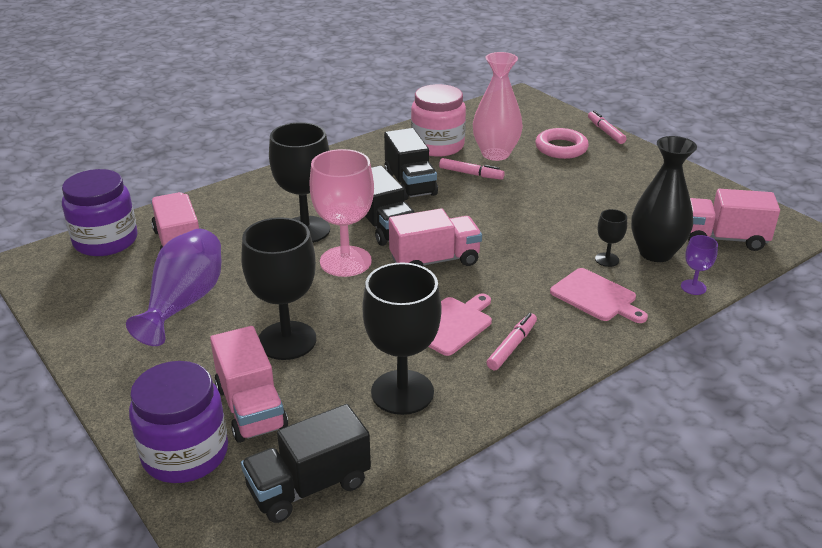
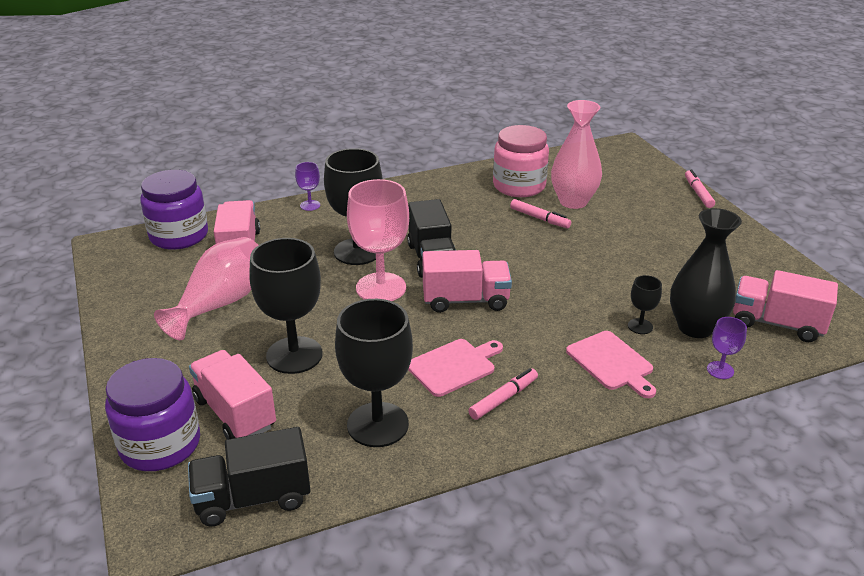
camera: 15 degrees right, 0 degrees up
(184, 302) = (221, 303): purple vase -> pink vase
(235, 191) = (310, 205): none -> purple goblet
(251, 408) = (235, 413): pink truck -> pink truck turned 150 degrees clockwise
(410, 184) = (475, 221): black truck -> none
(561, 148) = (643, 204): pink ring -> none

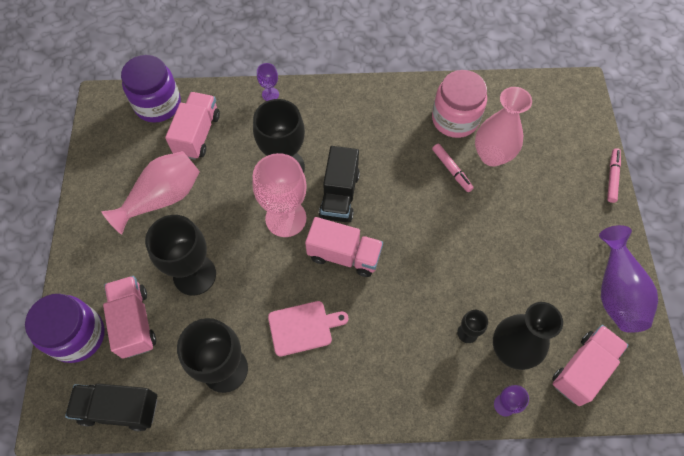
camera: 20 degrees right, 30 degrees up
(503, 398) = (324, 375): pink marker -> none
(611, 363) = (423, 366): pink cutting board -> none
(763, 263) = (616, 291): none -> purple vase
(776, 324) = (582, 369): pink truck -> pink truck turned 90 degrees clockwise

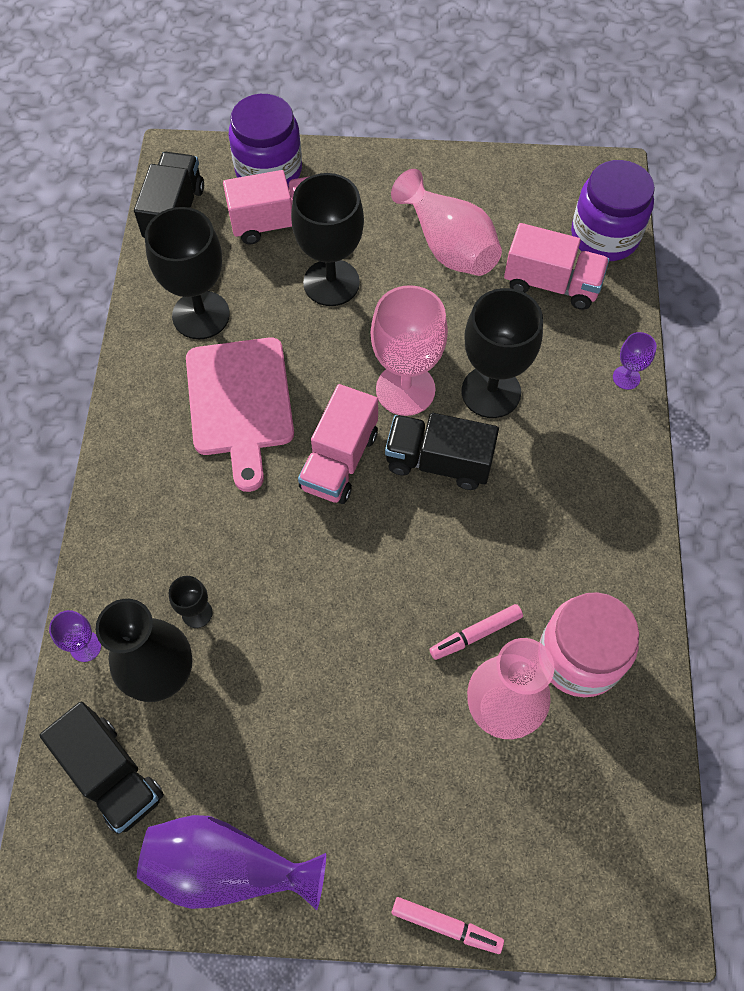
camera: 95 degrees right, 0 degrees up
(303, 327) = (240, 403): pink cutting board -> pink cutting board, size x1.59
(582, 369) = (112, 775): pink truck -> black truck

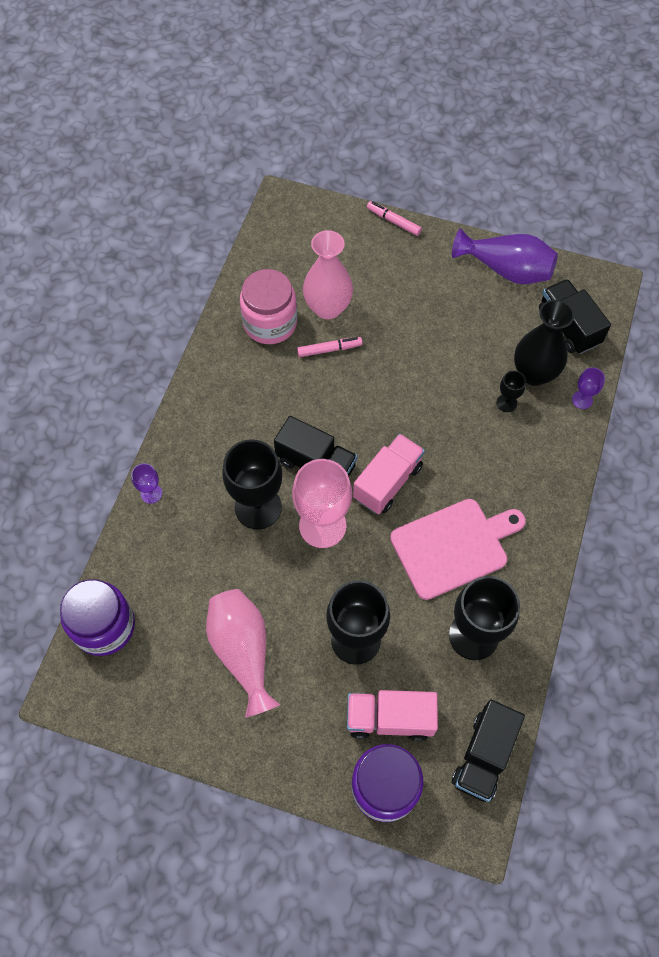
camera: 165 degrees left, 0 degrees up
(240, 403) = (453, 546): pink cutting board -> pink cutting board turned 60 degrees clockwise
(551, 284) = (171, 590): pink truck -> none

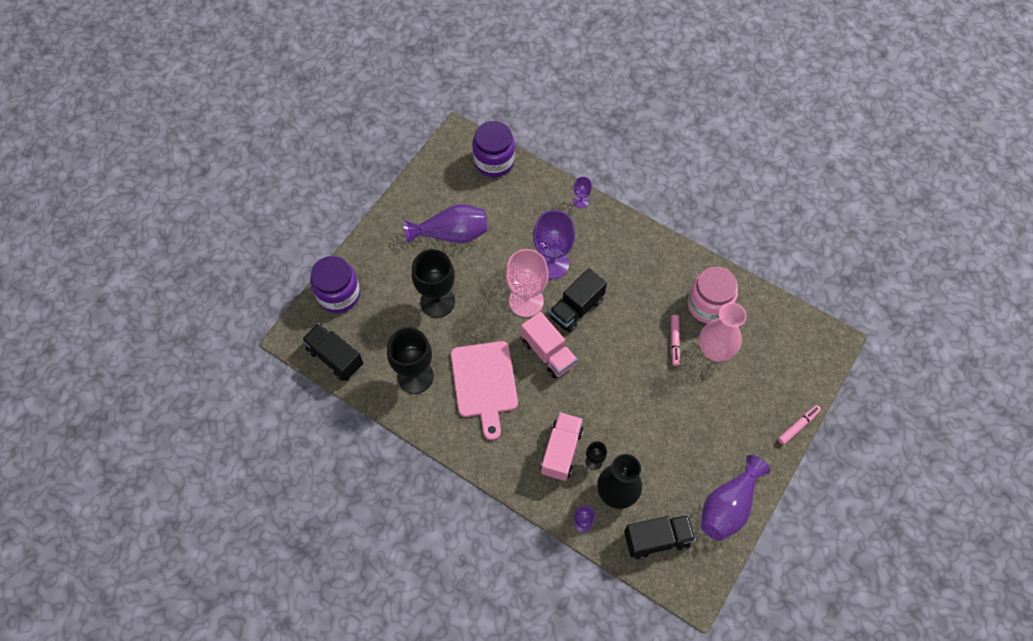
camera: 105 degrees right, 0 degrees up
(243, 652) = (451, 234): pink vase -> purple vase
(258, 507) = (552, 264): black goblet -> purple goblet
(389, 719) = (379, 308): pink truck -> pink truck (561, 451)

